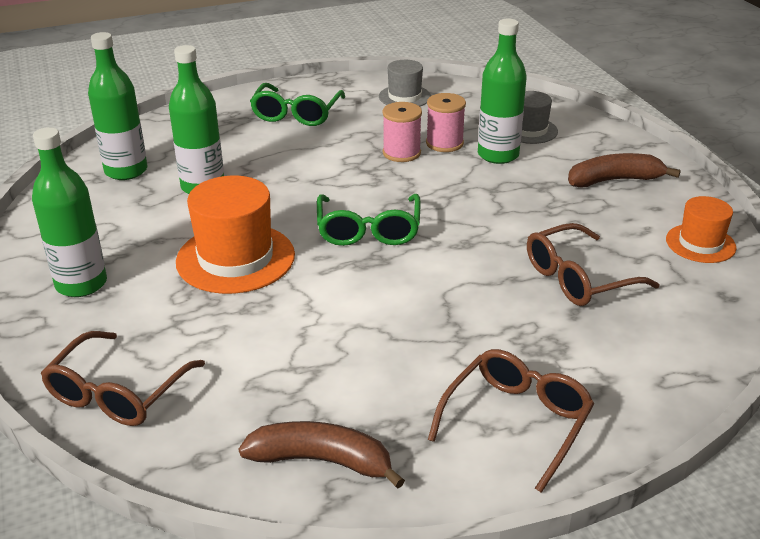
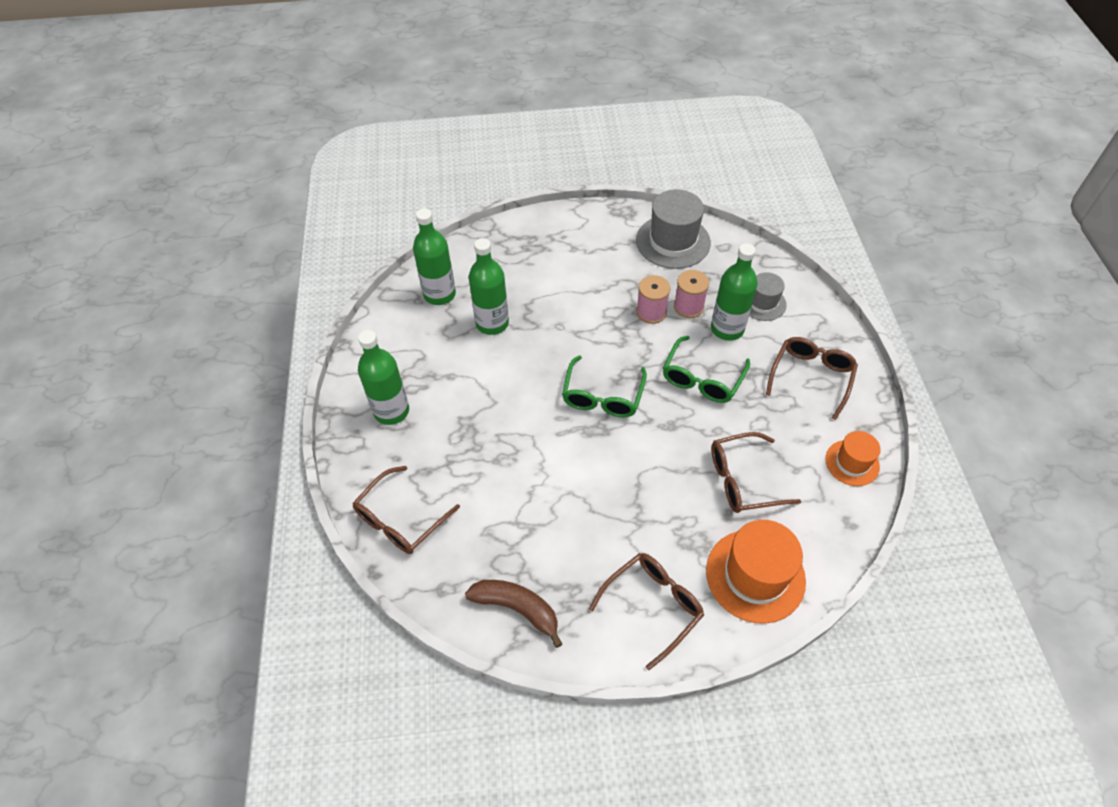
camera: 15 degrees right, 20 degrees up
(235, 258) = (500, 406): orange hat -> orange hat (755, 575)
(296, 114) = (580, 248): green glasses -> green glasses (702, 378)
(404, 97) = (673, 241): grey hat -> grey hat, size x1.71
(614, 180) = (811, 377): brown banana -> brown glasses

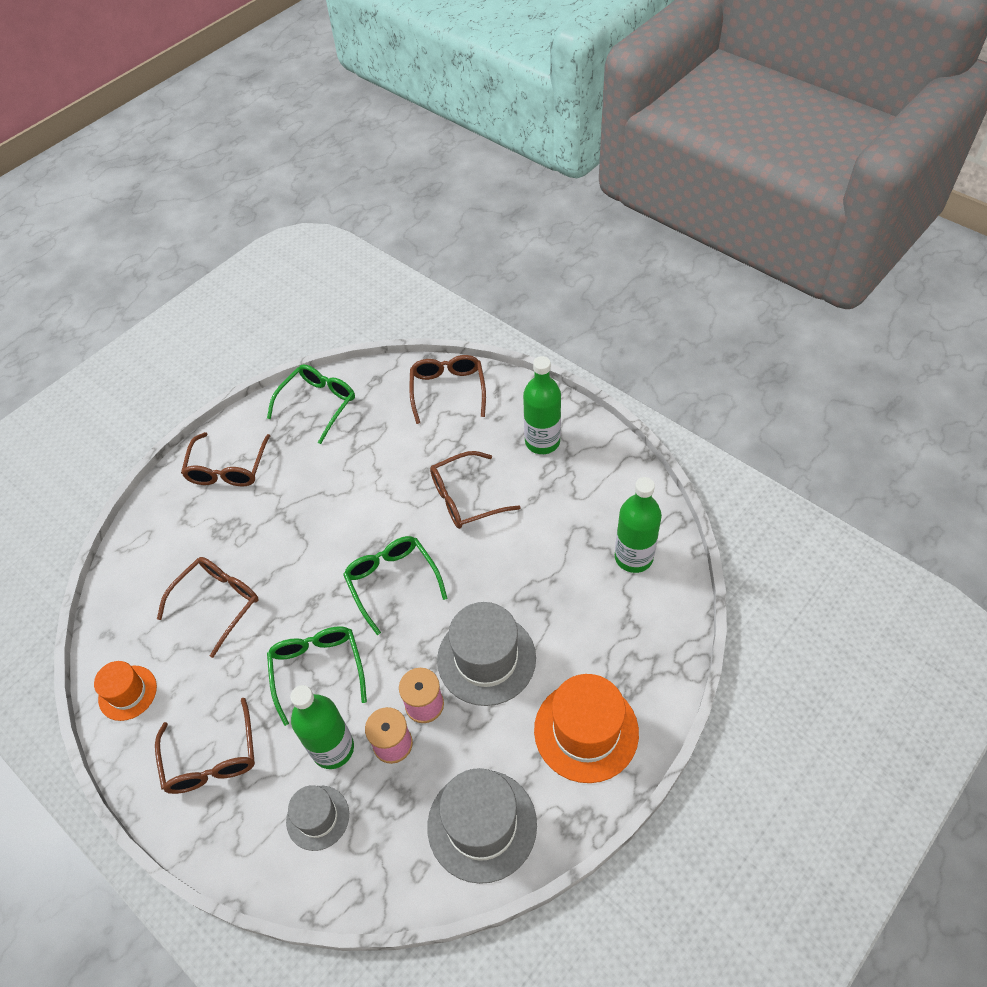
camera: 140 degrees right, 0 degrees up
(492, 323) = (555, 569): green bottle -> none
(492, 414) = (465, 498): none -> brown glasses
(517, 608) = (318, 404): brown banana -> green glasses
(590, 308) = (486, 659): none -> grey hat
(755, 575) = (165, 539): orange hat -> orange hat (586, 731)

